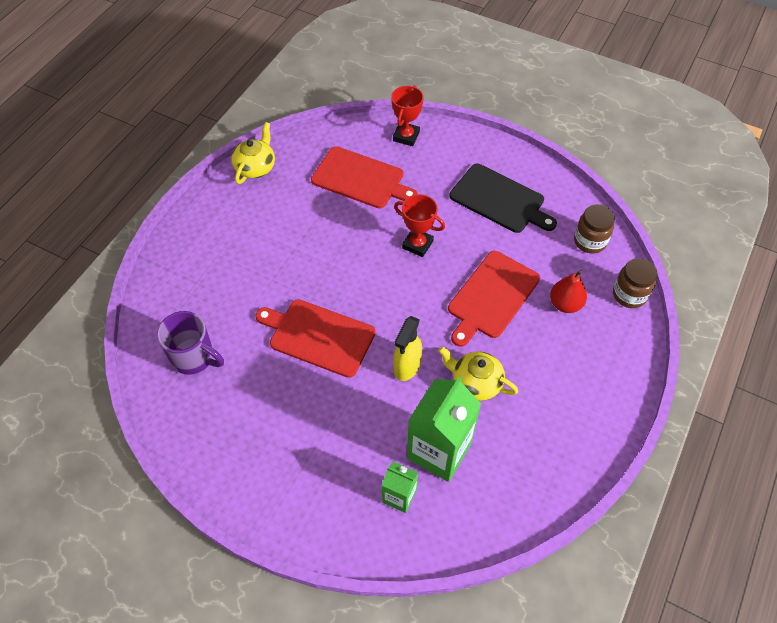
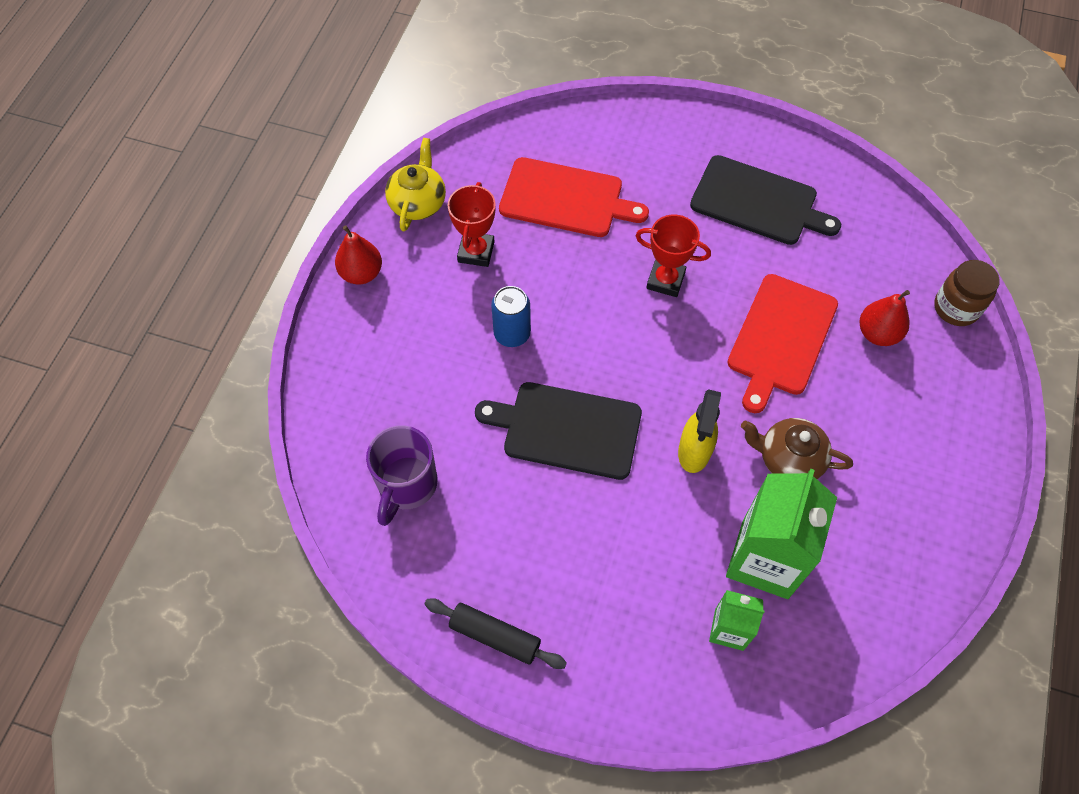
camera: 10 degrees left, 5 degrees up
(194, 357) = (406, 486): purple mug -> purple mug turned 90 degrees clockwise
(203, 209) = (361, 273): none -> red pear
(228, 471) = (495, 636): none -> black rolling pin
(297, 265) = (512, 334): none -> blue can
(318, 336) = (567, 429): red cutting board -> black cutting board
(406, 136) = (611, 130): red trophy -> red trophy (476, 252)
(475, 382) = (789, 459): yellow teapot -> brown teapot
(590, 241) = (888, 242): brown jar -> none

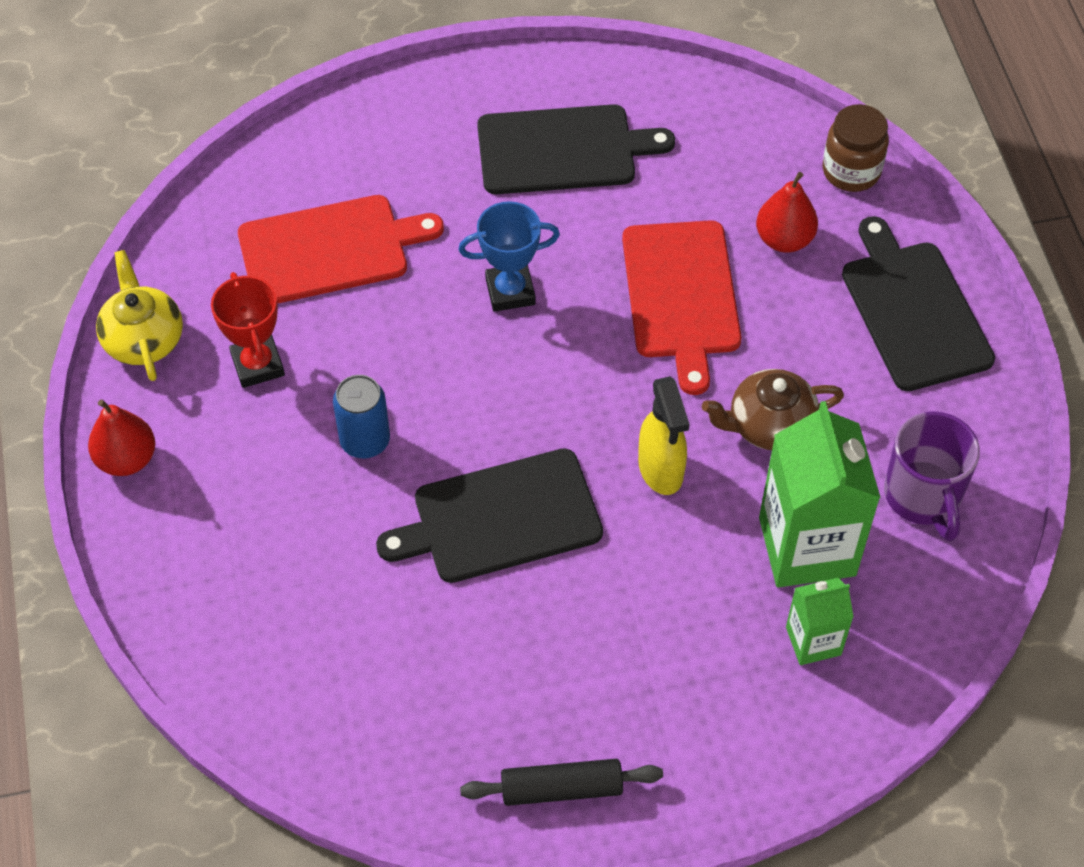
camera: 30 degrees left, 5 degrees down
(406, 486) = (349, 679): purple mug -> purple mug (923, 497)
(665, 280) = (510, 291): red trophy -> blue trophy
(944, 429) = (913, 310): none -> black cutting board

